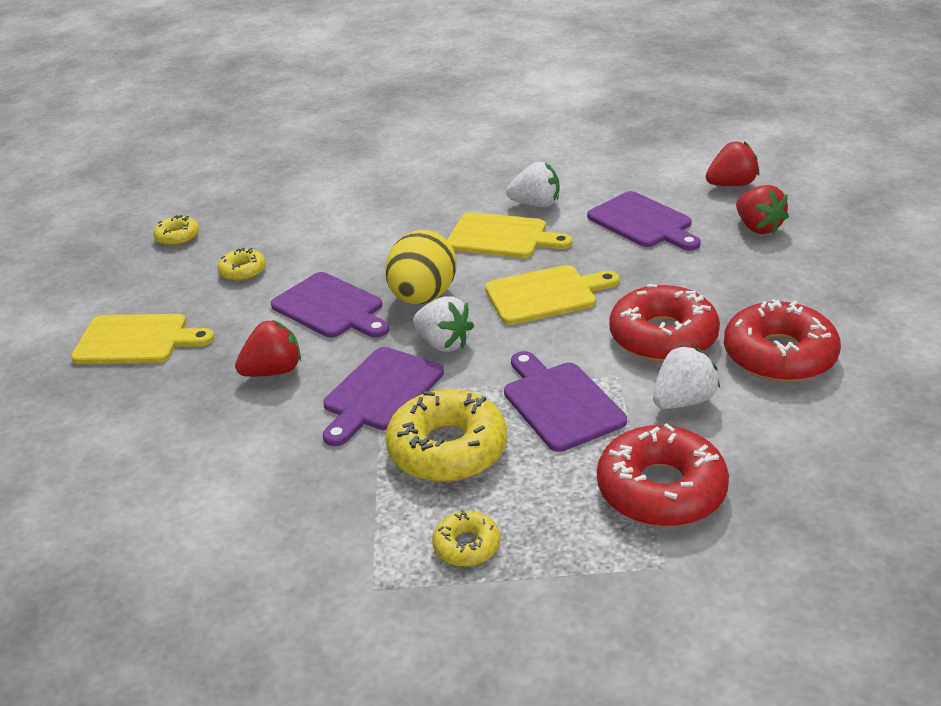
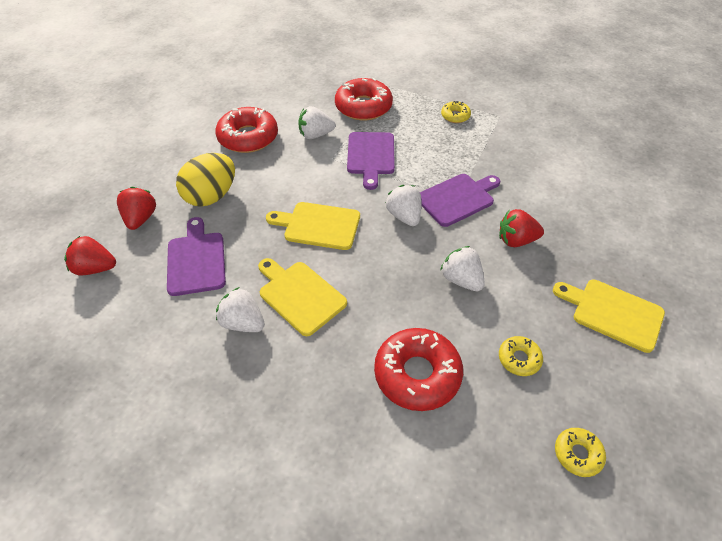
camera: 155 degrees left, 15 degrees up
(331, 308) = (461, 280): purple cutting board -> white strawberry
(423, 297) = (394, 260): yellow egg -> yellow egg (211, 196)
(447, 449) = (439, 155): yellow donut -> none
(663, 336) = (287, 169): red donut -> red donut (417, 374)

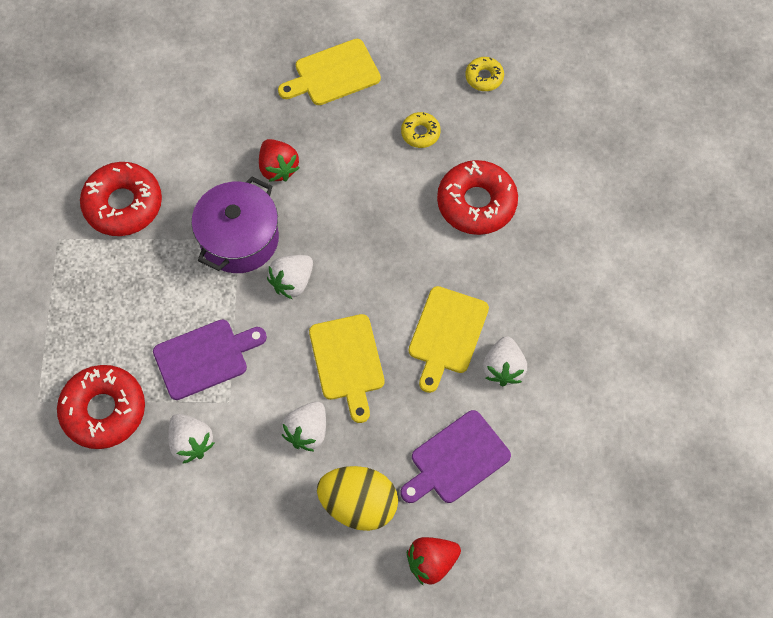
camera: 115 degrees left, 15 degrees up
(95, 268) = (520, 559): red strawberry -> none
(248, 137) = (232, 527): red donut -> red donut (123, 204)
(455, 116) = (80, 290): yellow donut -> none
(458, 198) = (239, 239): purple cutting board -> purple pot
(461, 280) = (355, 201): white strawberry -> white strawberry (307, 432)
(613, 313) = (333, 74): yellow cutting board -> yellow cutting board turned 60 degrees clockwise

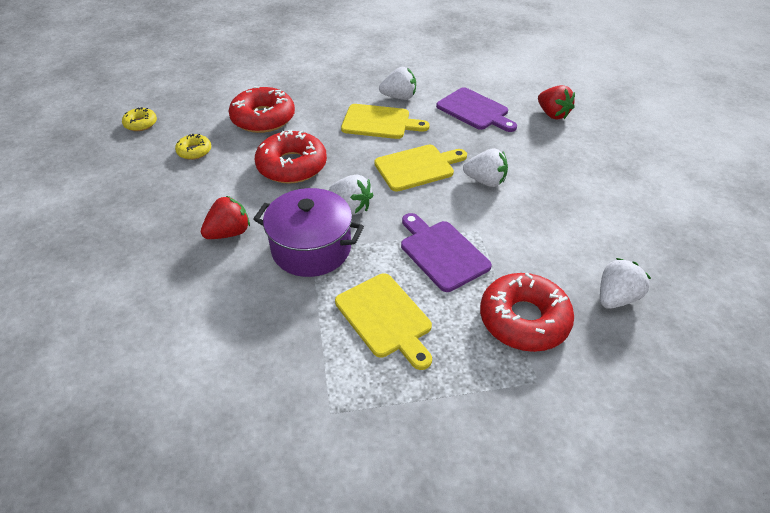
camera: 100 degrees left, 20 degrees down
(123, 204) = (277, 353): red donut -> red donut (292, 166)
(191, 443) = (526, 248): white strawberry -> white strawberry (616, 297)
(333, 74) = (120, 210): yellow cutting board -> yellow cutting board (385, 318)
(358, 505) = (530, 149): yellow egg -> none

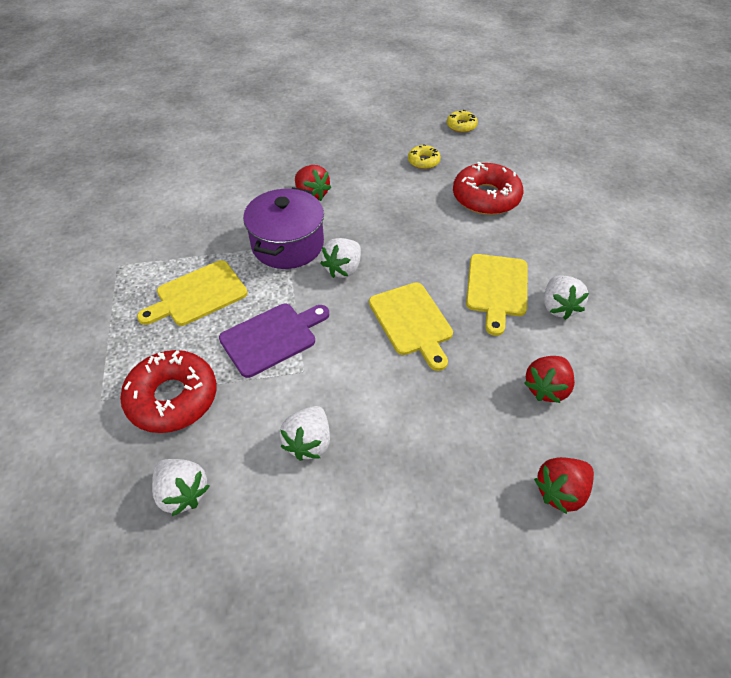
camera: 90 degrees right, 5 degrees up
(292, 166) = (407, 224): red donut -> none
(475, 110) = (546, 388): purple cutting board -> red strawberry
(485, 181) = (389, 386): white strawberry -> white strawberry (309, 442)

